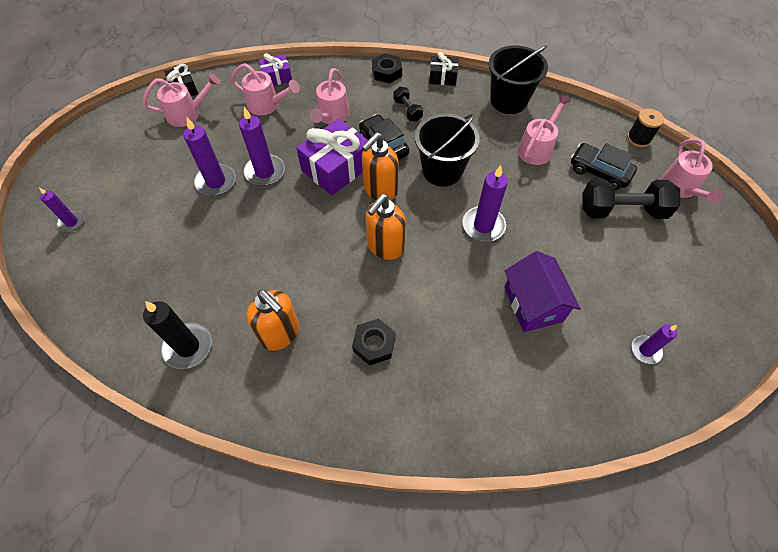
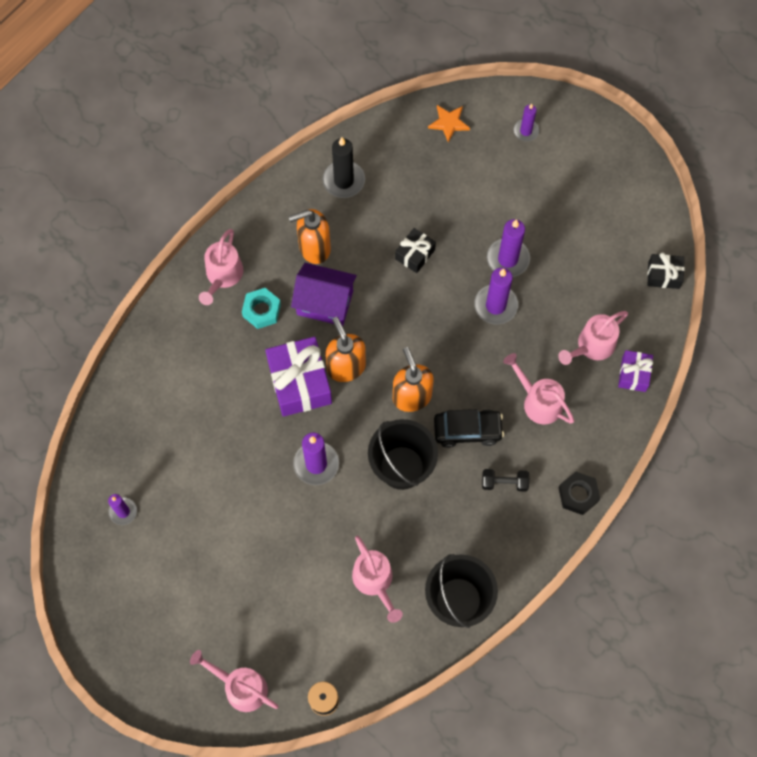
camera: 120 degrees right, 10 degrees up
(81, 286) = (449, 123): none -> orange star
(188, 114) = (620, 266): pink watering can -> pink watering can (222, 276)
(336, 168) = (463, 371): purple gift -> purple gift (299, 382)
(374, 344) = (261, 310): black nut -> turquoise nut
(442, 77) = (536, 552): black gift -> black gift (415, 254)
(533, 304) = (216, 452): purple house -> purple house (325, 303)
(599, 172) = (308, 621): black car -> none
(622, 210) = (253, 605): black dumbbell -> none

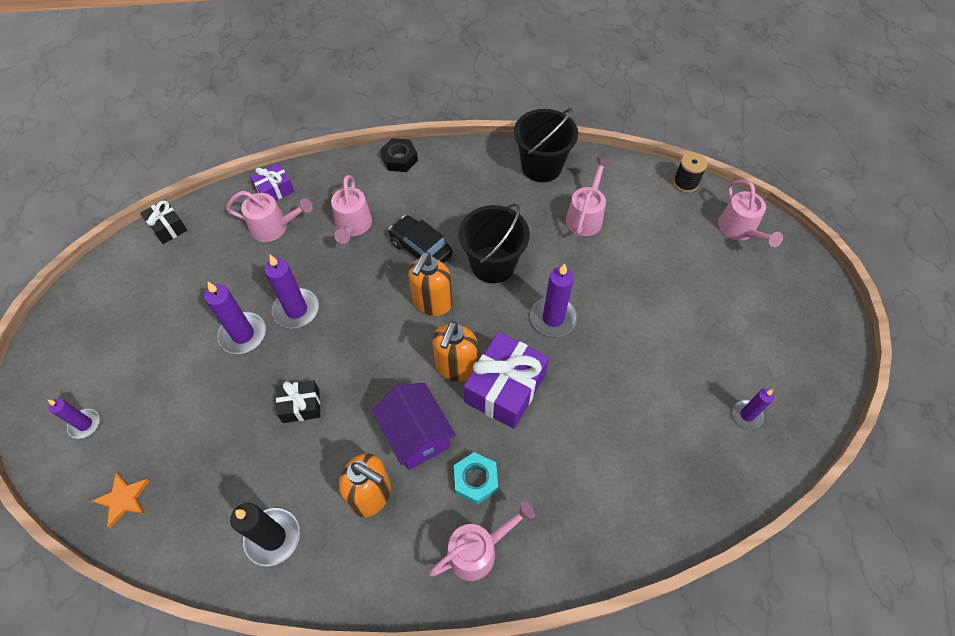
camera: 135 degrees left, 10 degrees down
(504, 483) = (435, 201): black dumbbell -> none

